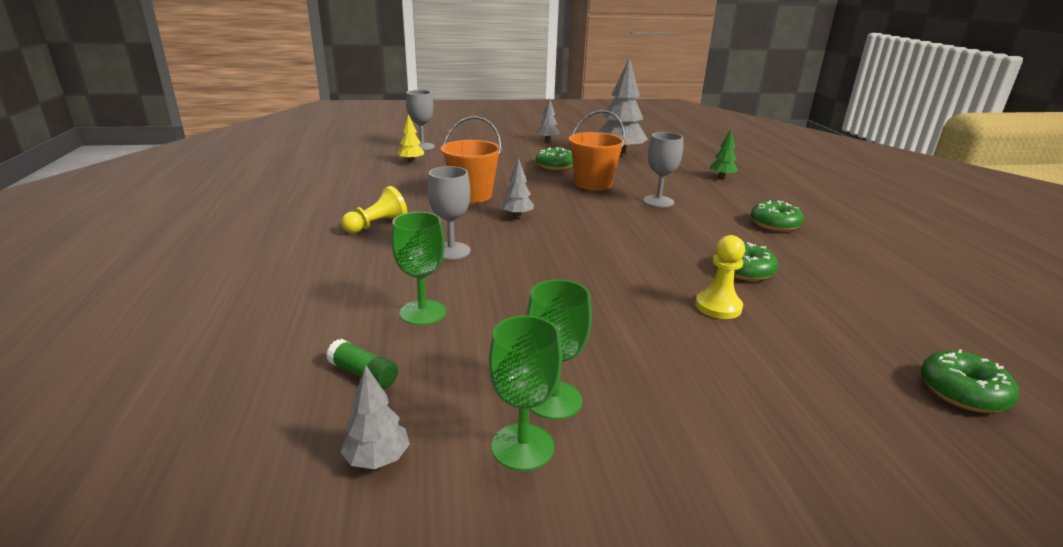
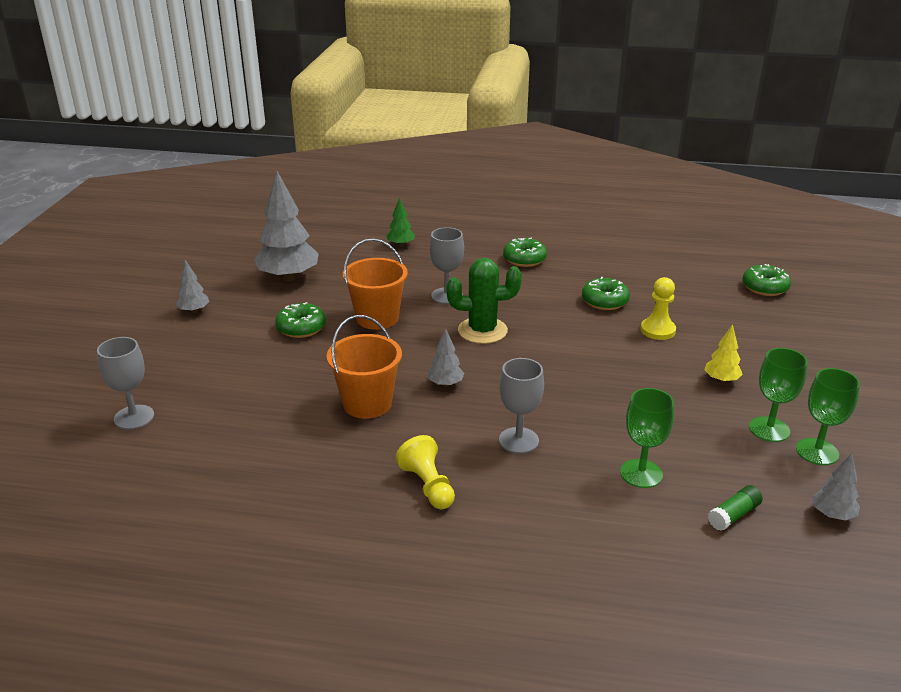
camera: 70 degrees left, 5 degrees up
(411, 161) = (201, 435): yellow tree -> yellow tree (721, 380)
(615, 220) = (482, 331): none -> green cactus

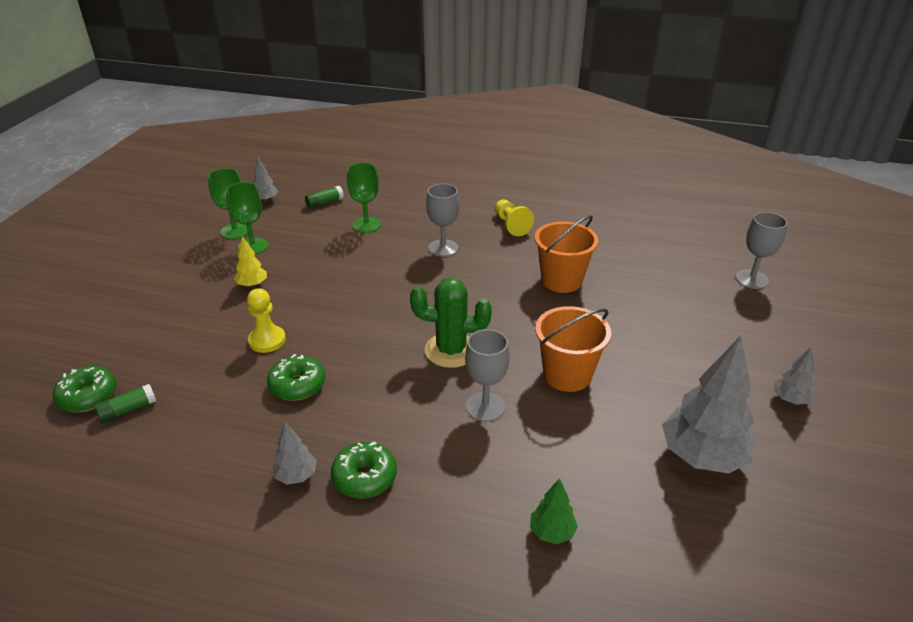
camera: 175 degrees left, 5 degrees up
(301, 328) = (649, 365): green donut -> none
(445, 384) = (495, 294): grey tree -> grey tree (296, 476)
(723, 282) = (128, 410): none -> green glue stick

